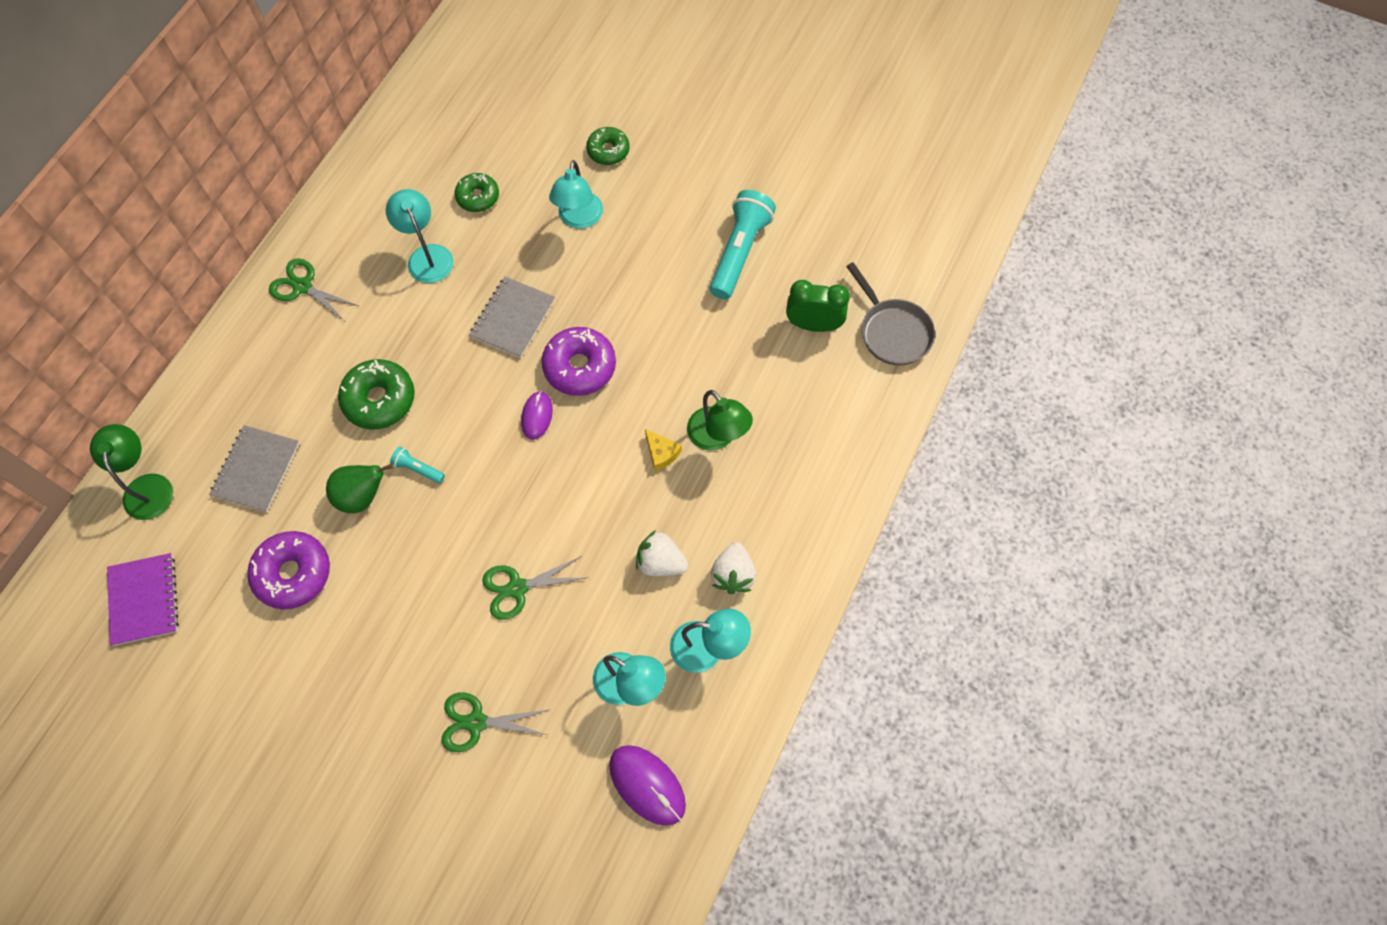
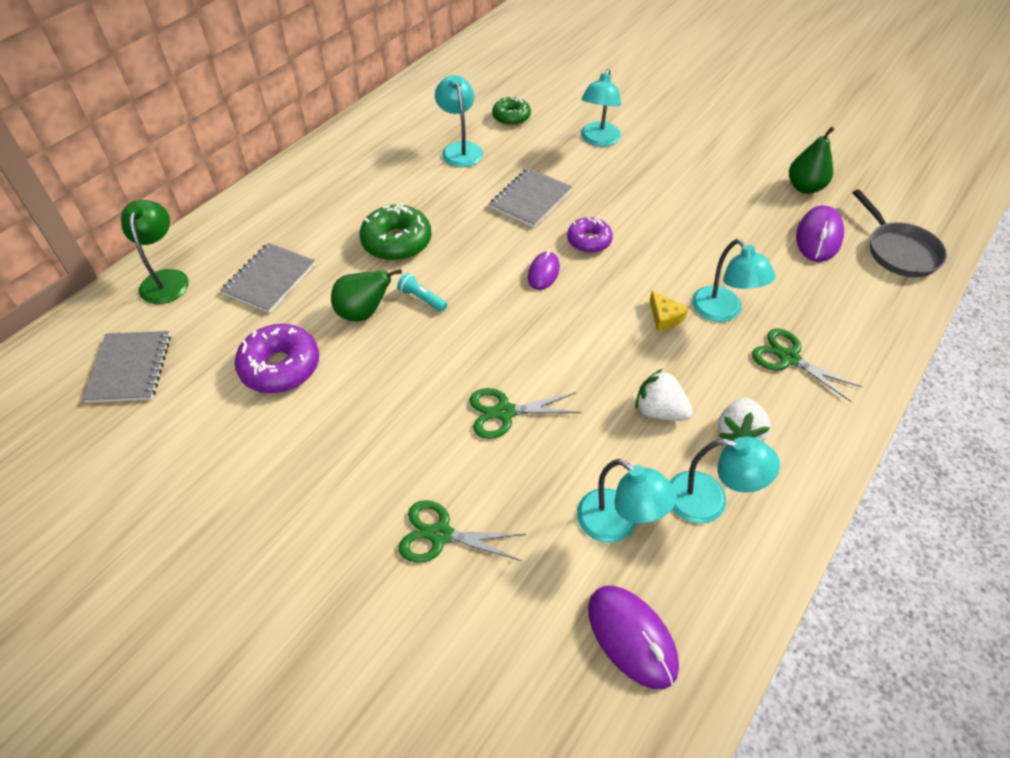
camera: 10 degrees right, 15 degrees down
(144, 600) = (130, 368): purple notebook -> grey notebook
(303, 286) = (347, 157): green scissors -> green scissors (789, 358)
(580, 367) = (589, 241): purple donut -> purple donut, size x0.64
(608, 151) = (628, 100): green donut -> none
(717, 437) = (723, 311): green lamp -> turquoise lamp
(739, 252) = (745, 177): turquoise flashlight -> none
(801, 257) = (804, 187): none -> green pear
(813, 325) = (818, 237): green clock -> purple mouse

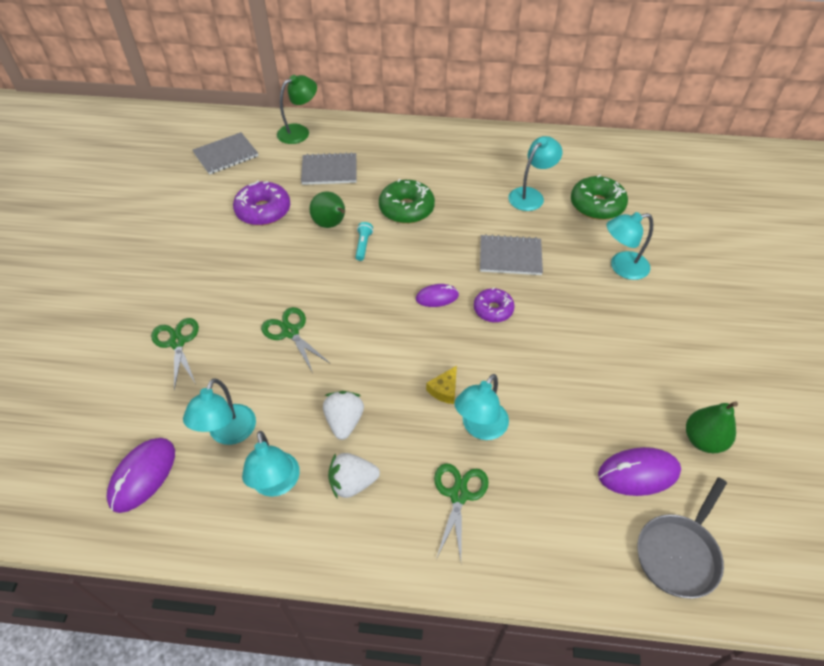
camera: 60 degrees right, 0 degrees up
(511, 117) = (596, 205): green donut -> green donut, size x1.57

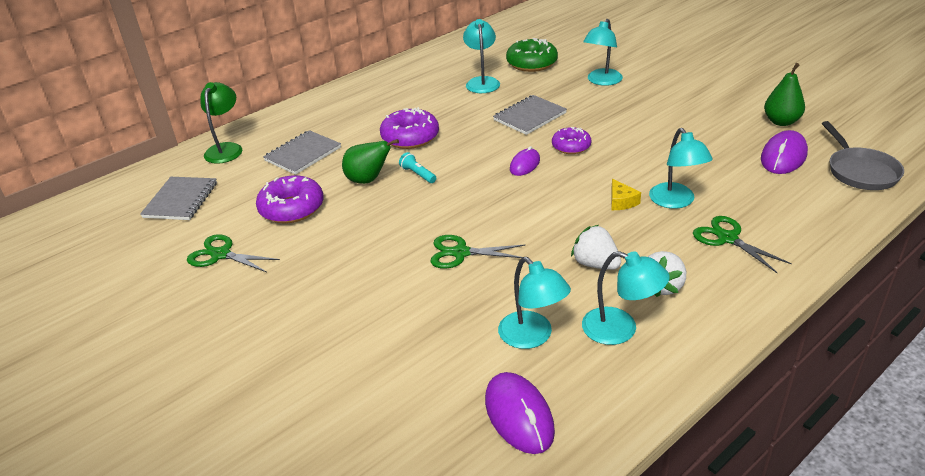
camera: 45 degrees left, 15 degrees down
(177, 342) = (380, 327): green scissors -> green scissors (221, 254)
(406, 209) = (410, 137): green donut -> purple donut

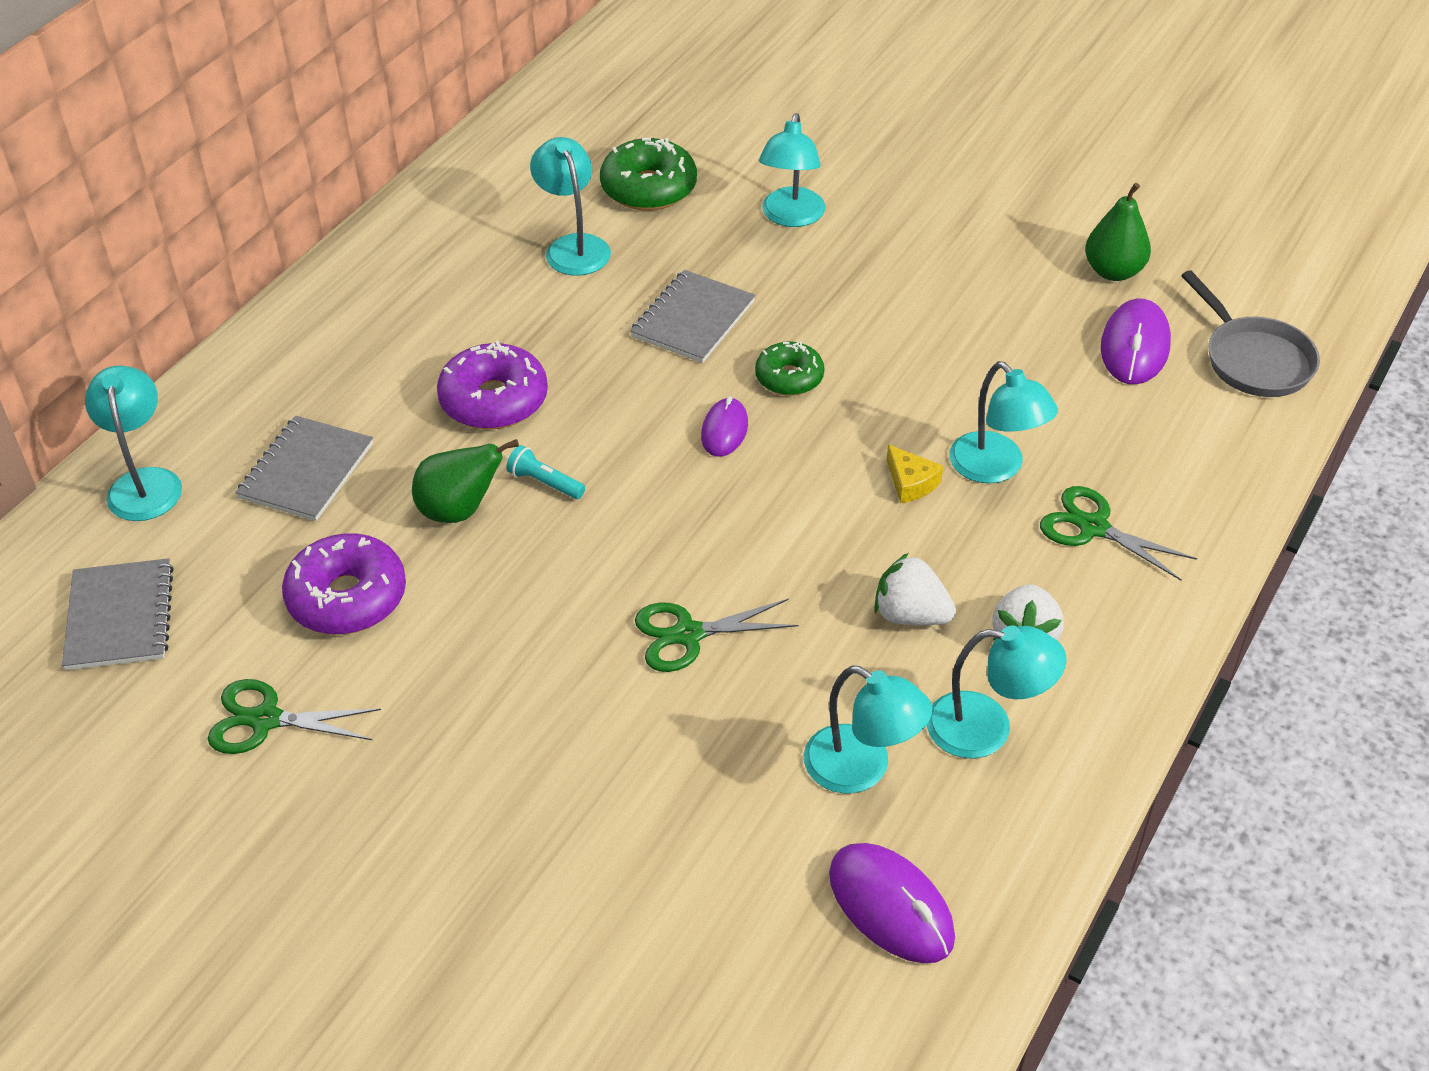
camera: 20 degrees left, 10 degrees up
(226, 149) = (144, 482): green lamp -> turquoise lamp
(571, 146) = (789, 377): purple donut -> green donut

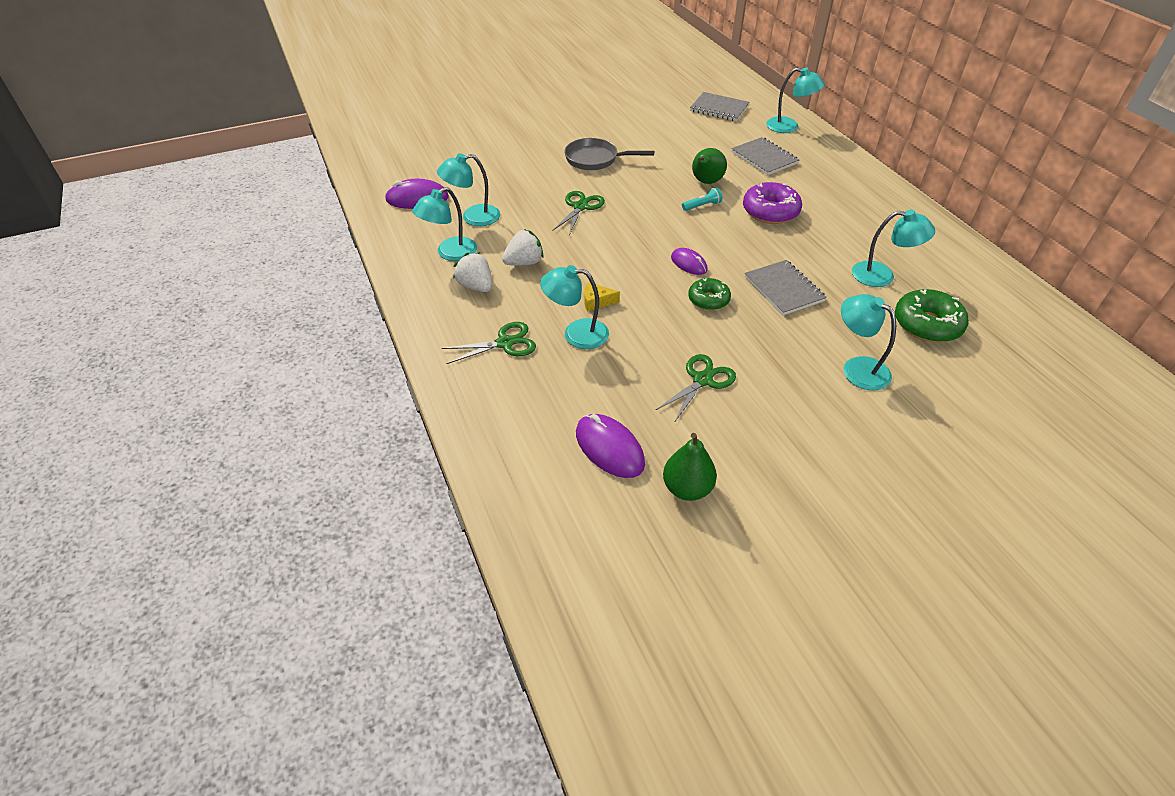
camera: 125 degrees right, 0 degrees up
(266, 719) = (641, 120): green scissors -> green scissors (702, 380)
(347, 597) = (682, 147): purple donut -> none
(1254, 360) = (544, 499): grey pan -> grey pan (595, 159)

